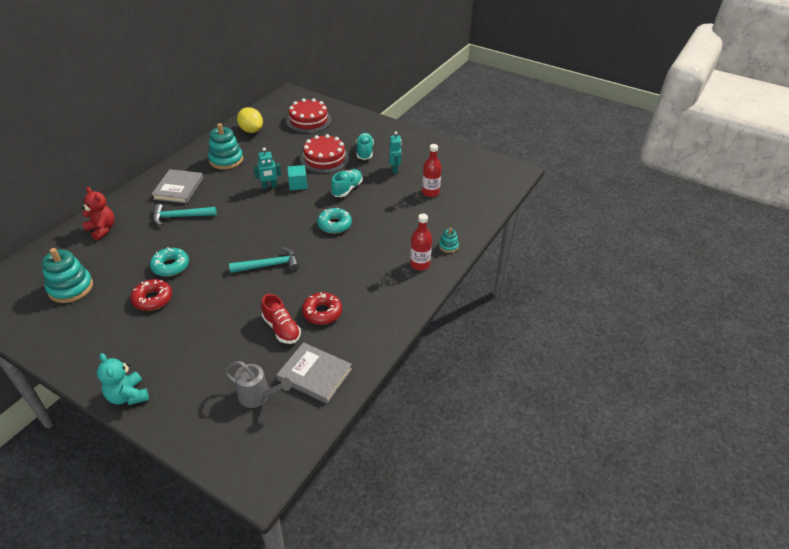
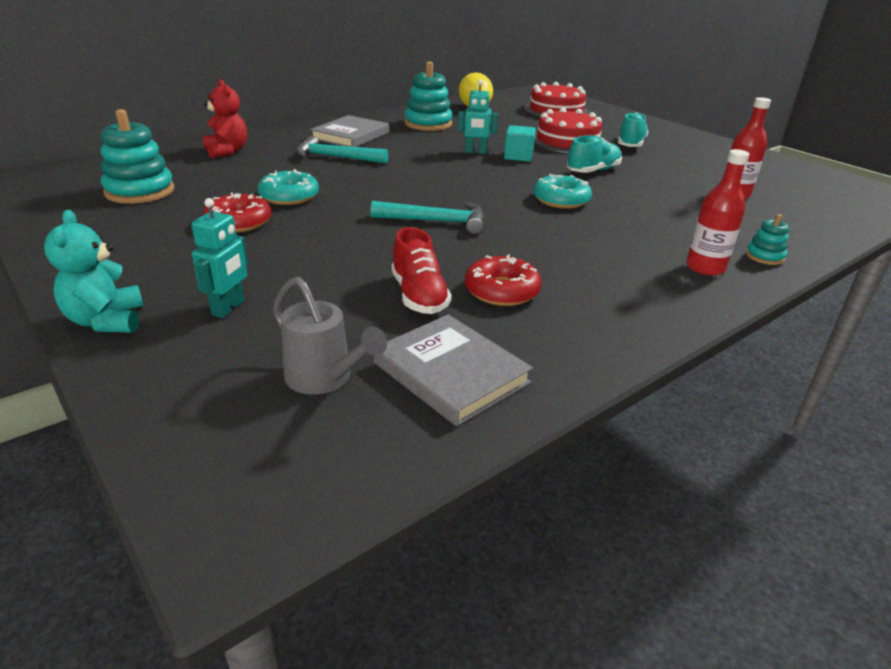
camera: 20 degrees right, 10 degrees down
(395, 170) = (675, 165): turquoise robot -> turquoise robot (228, 308)

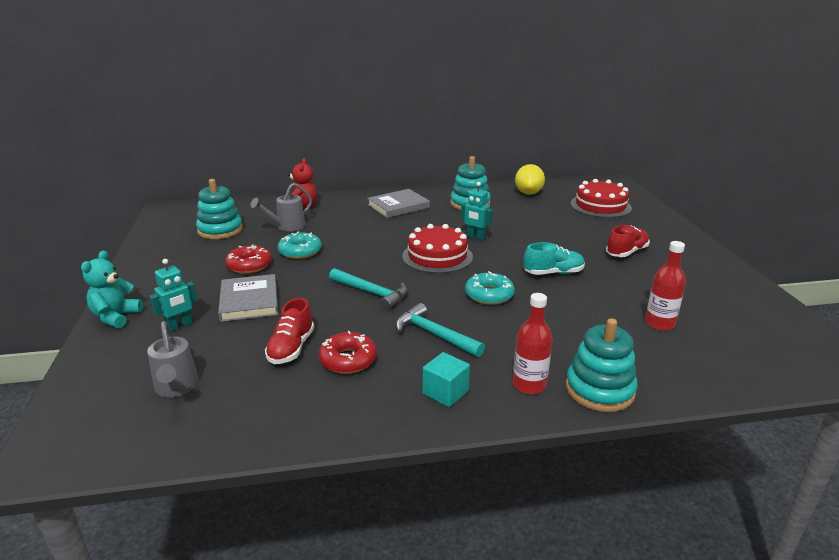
camera: 30 degrees right, 5 degrees down
(235, 174) = (287, 227): none -> grey watering can
(336, 157) = (366, 224): turquoise hammer -> turquoise hammer (434, 334)
(451, 373) = (246, 408): grey book -> grey book (249, 301)
(518, 156) = (506, 247): turquoise cube -> turquoise cube (445, 392)
(567, 141) = (569, 239): red cake -> red cake (437, 256)
(630, 144) = (626, 252): turquoise shoe -> red shoe
(764, 256) = (599, 390): turquoise stacking toy -> turquoise stacking toy, size x1.99

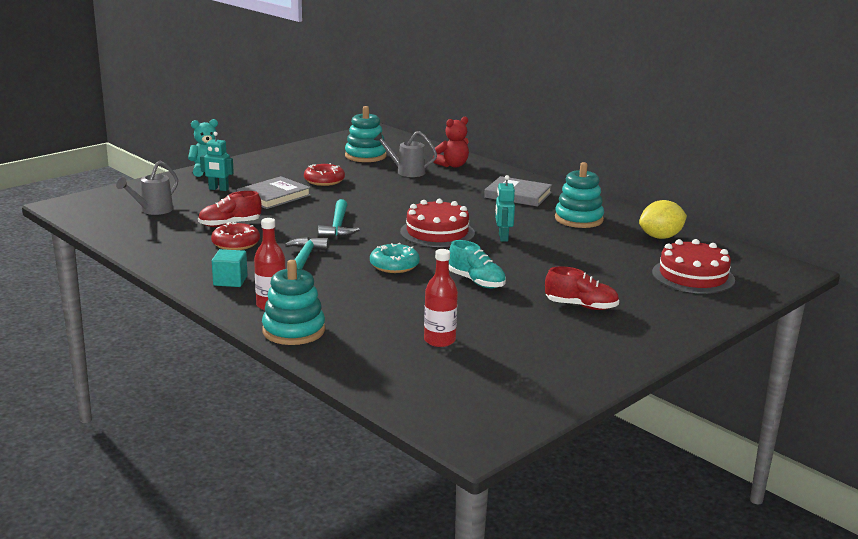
camera: 55 degrees right, 5 degrees down
(300, 251) = (370, 188): turquoise donut -> none

